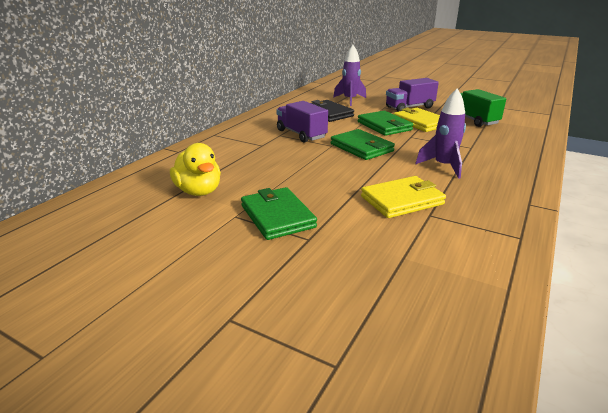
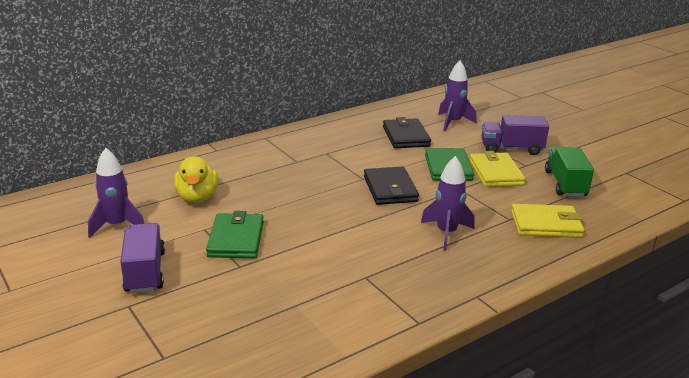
camera: 25 degrees right, 0 degrees up
(133, 238) = (117, 225): none -> purple rocket
(301, 134) = (348, 157): purple truck -> purple truck (145, 272)
(361, 147) = (390, 189): green wallet -> black wallet
(402, 200) = (358, 256): yellow wallet -> yellow wallet (546, 224)

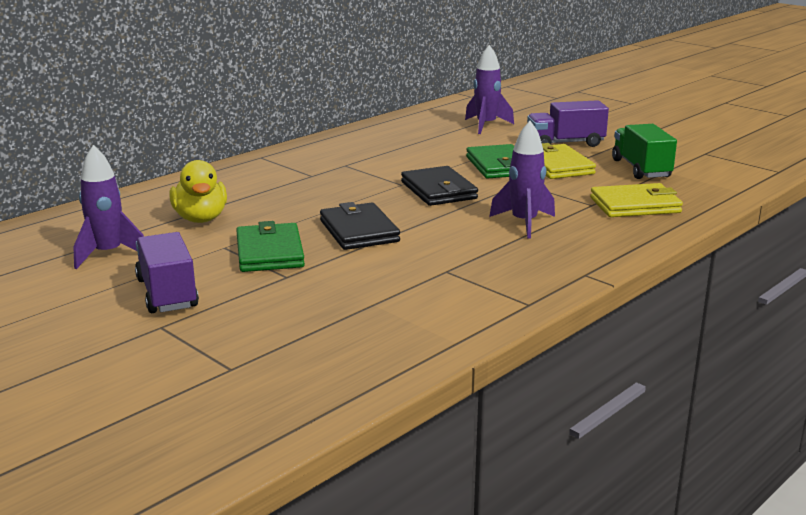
camera: 10 degrees left, 5 degrees down
(406, 136) = (435, 142): black wallet -> black wallet (359, 231)

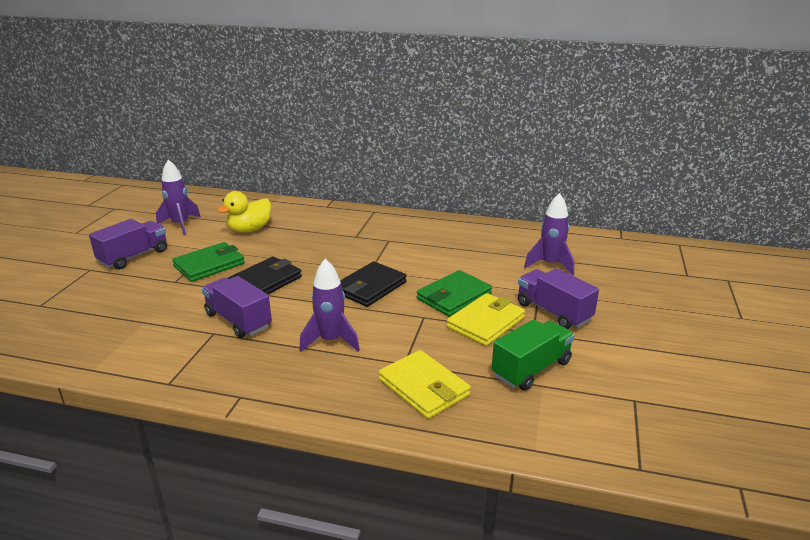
camera: 60 degrees right, 5 degrees up
(434, 255) = (238, 320): none -> purple truck

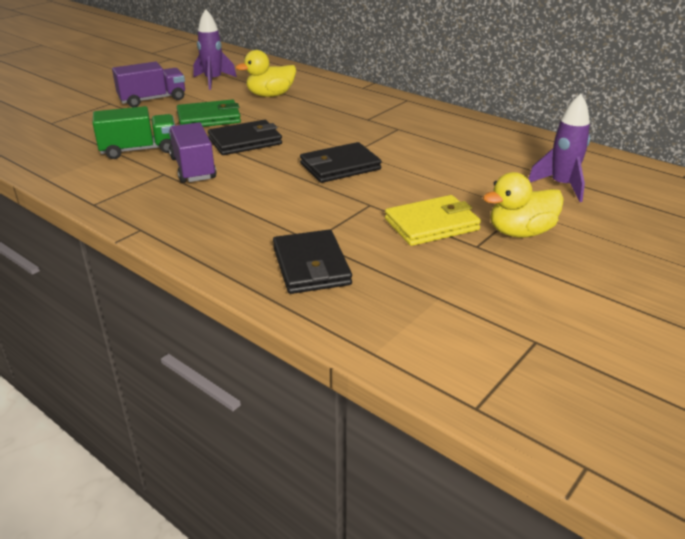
camera: 25 degrees right, 5 degrees up
(331, 341) = (259, 204): purple rocket -> none
(424, 387) = (311, 266): yellow wallet -> black wallet
(454, 296) = (419, 193): green wallet -> none
(531, 369) = (441, 279): green truck -> green truck (139, 150)
(553, 312) = (520, 232): purple truck -> yellow duck

